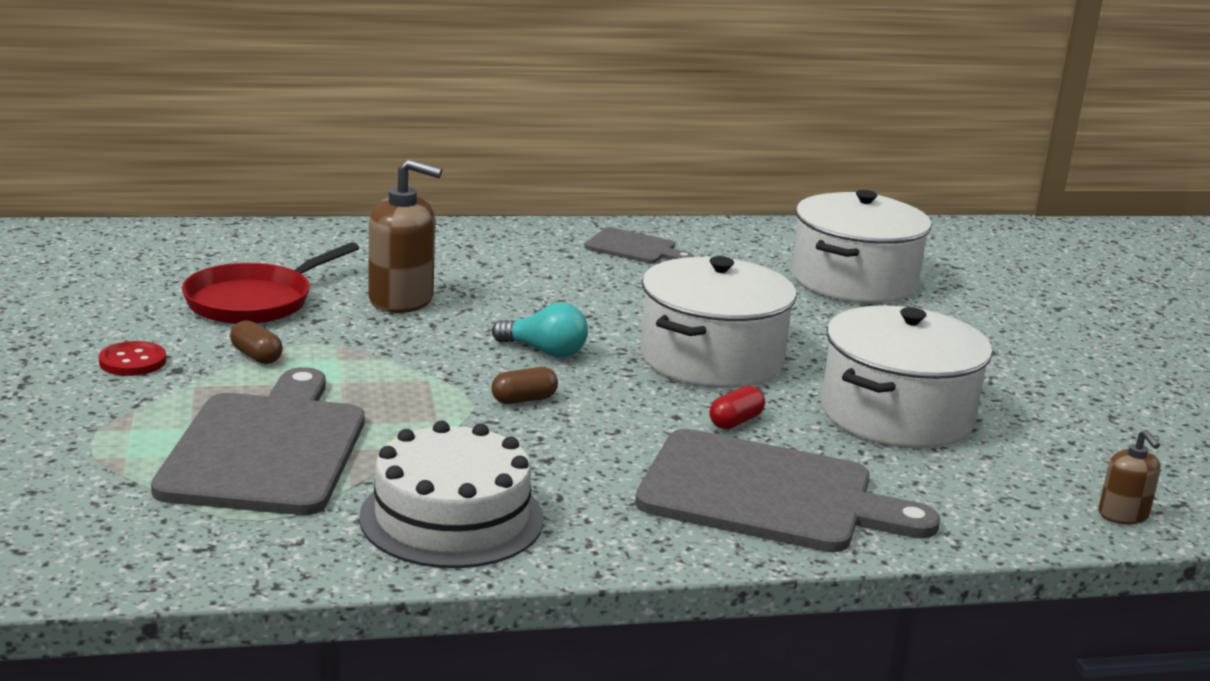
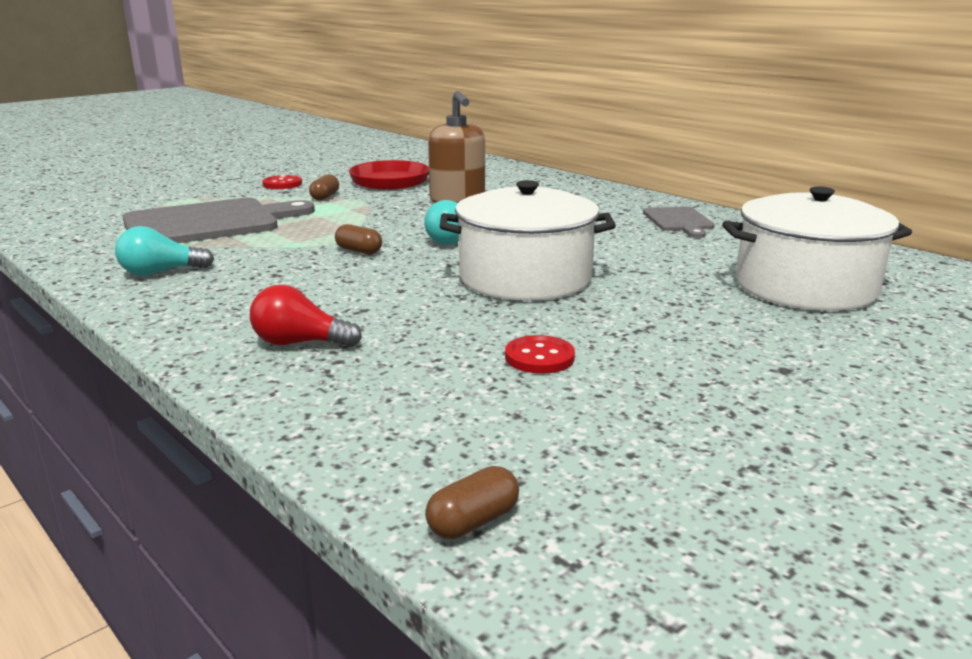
camera: 60 degrees right, 0 degrees up
(451, 518) = (160, 272): white cake -> turquoise light bulb
(735, 422) = (421, 307): red capsule -> none
(768, 495) = (299, 343): grey cutting board -> red light bulb
(896, 414) = (539, 357): white pot -> red button
(1123, 515) = (473, 522): brown soap dispenser -> brown capsule

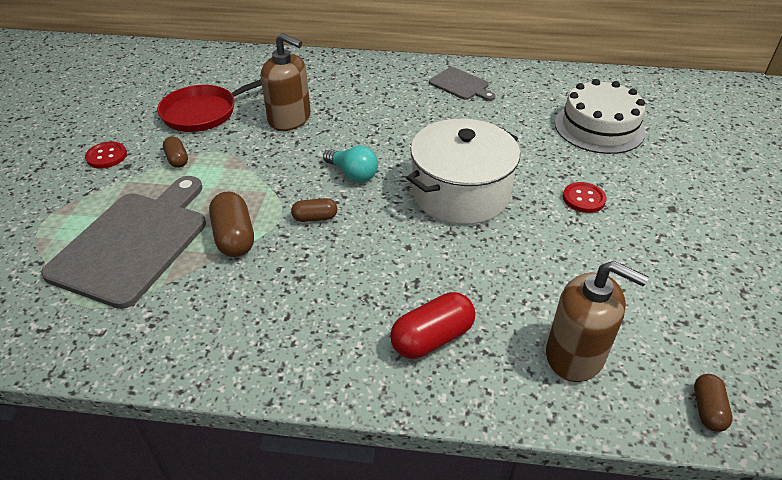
camera: 40 degrees left, 20 degrees up
(160, 272) = (206, 326): turquoise light bulb -> none
(277, 241) = (234, 237): none -> brown capsule
(299, 343) = (432, 338): red light bulb -> red capsule
(408, 411) = (575, 355): none -> brown soap dispenser
(539, 357) = (568, 266): red button -> red button (583, 199)
(805, 287) = (599, 127): white pot -> white cake

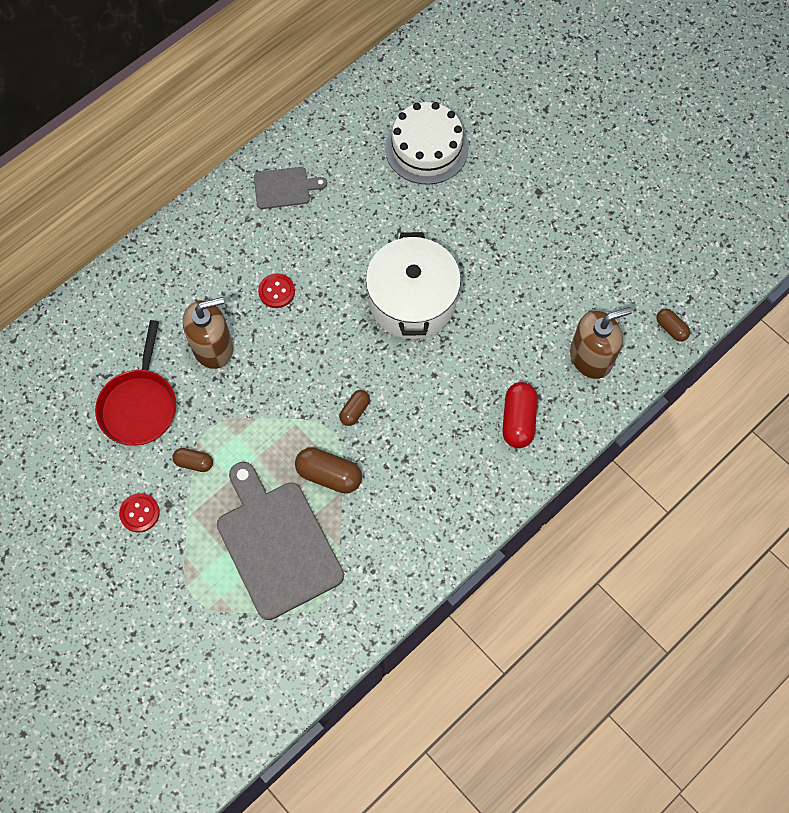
camera: 50 degrees left, 25 degrees up
(353, 174) = (328, 352): turquoise light bulb -> none
(583, 199) = (485, 232): red button -> red button (276, 291)

